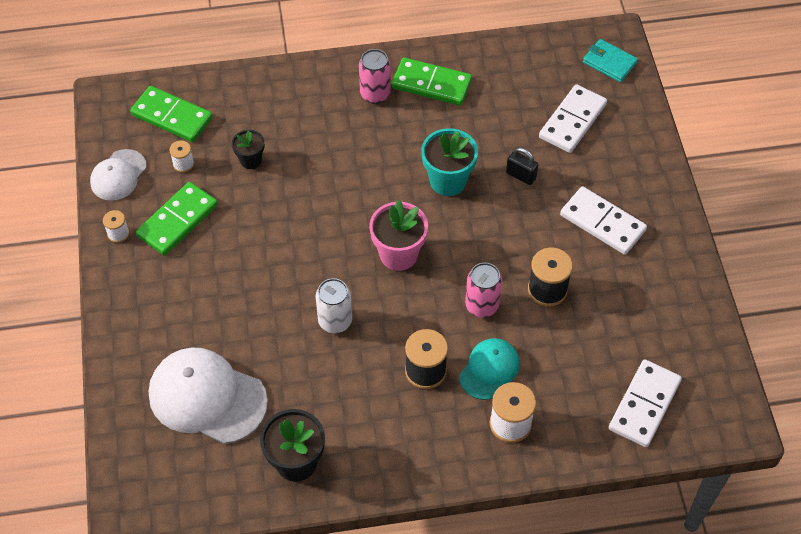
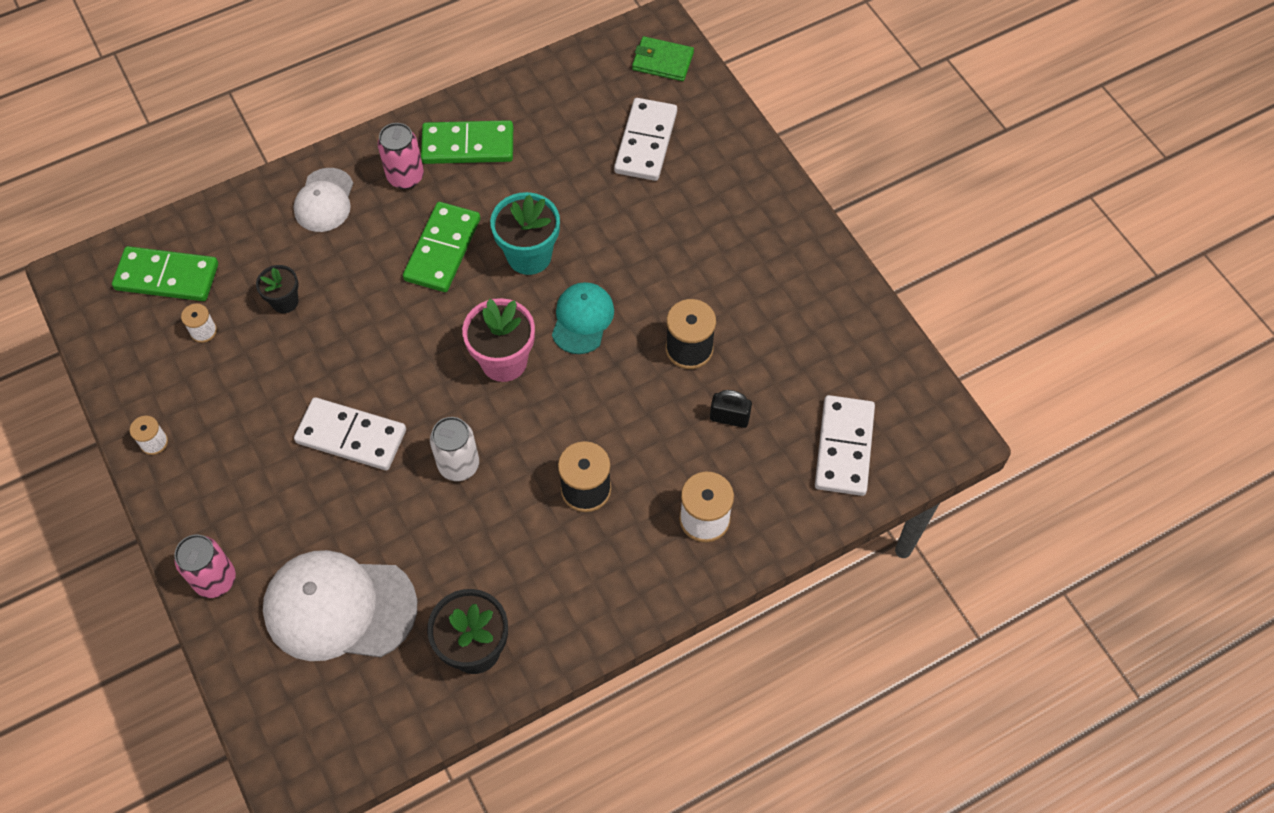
camera: 20 degrees left, 5 degrees up
(118, 175) = (127, 370): white cap -> white cap (324, 200)
(178, 221) = (222, 403): green domino -> green domino (443, 249)
(482, 306) = (622, 391): pink can -> pink can (215, 579)
(489, 369) = (658, 464): turquoise cap -> turquoise cap (582, 319)
(521, 175) = (611, 224): black padlock -> black padlock (729, 418)
(602, 223) = (722, 251): white domino -> white domino (351, 436)
(609, 62) = (662, 61): turquoise wallet -> green wallet

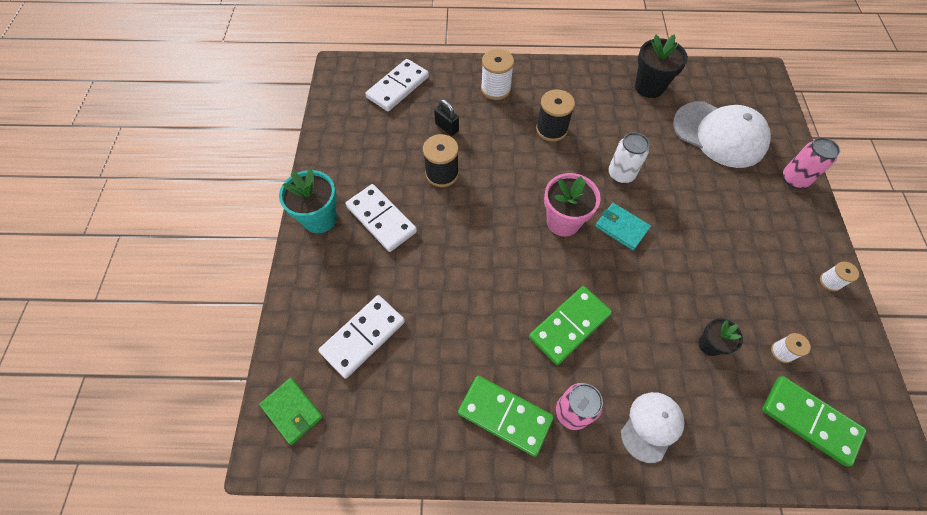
camera: 150 degrees left, 0 degrees up
(351, 436) = (685, 222): white domino -> white domino (381, 219)
(429, 388) = (621, 228): none -> turquoise wallet
(529, 256) = (507, 287): turquoise flower pot -> turquoise flower pot (320, 218)
(582, 319) = (496, 224): turquoise cap -> none

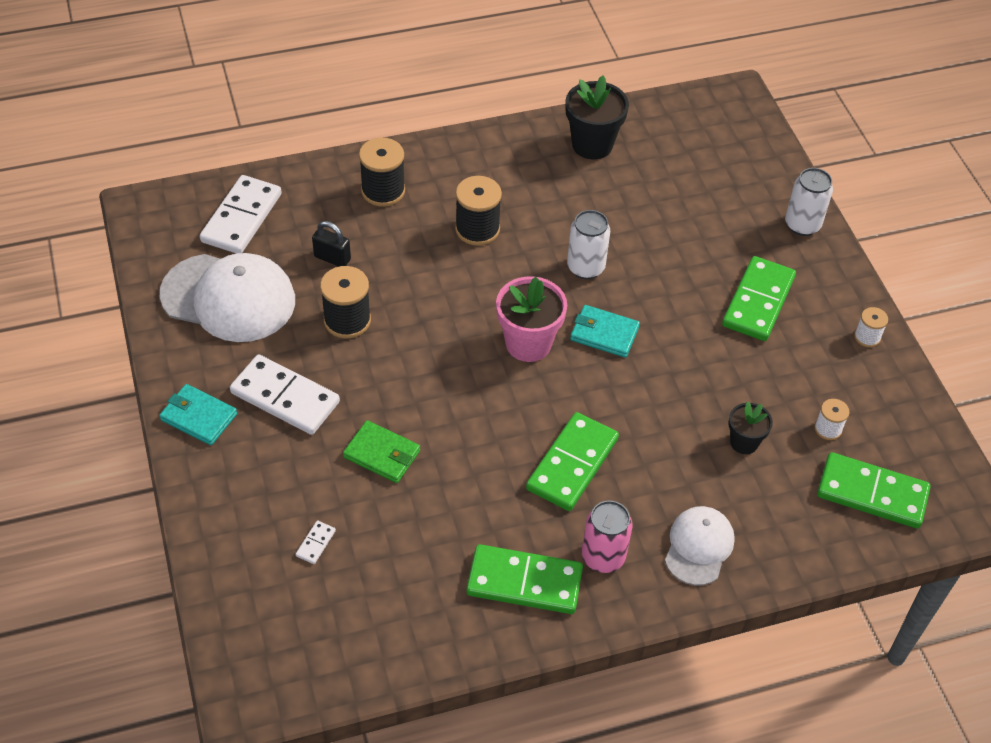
camera: 20 degrees left, 10 degrees down
(292, 411) = (257, 649): green wallet -> green wallet (382, 454)
(320, 218) = (198, 417): turquoise flower pot -> turquoise wallet
(363, 337) = (316, 543): white domino -> white domino, size x0.41
(495, 89) = (383, 191): white spool -> black spool
(719, 134) = (698, 188): white cap -> white cap (229, 298)
(746, 231) = (758, 301): none -> green domino
(794, 179) = (802, 225): pink can -> white can

